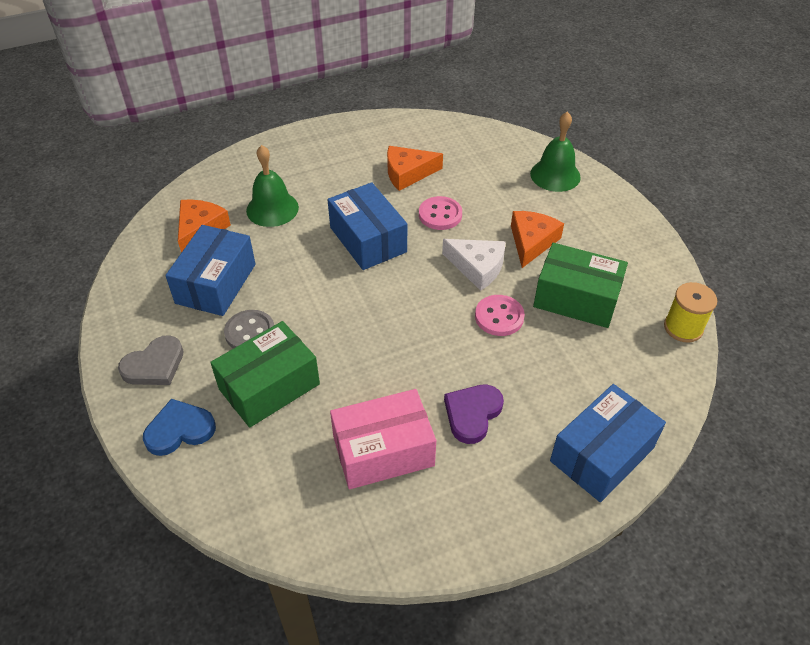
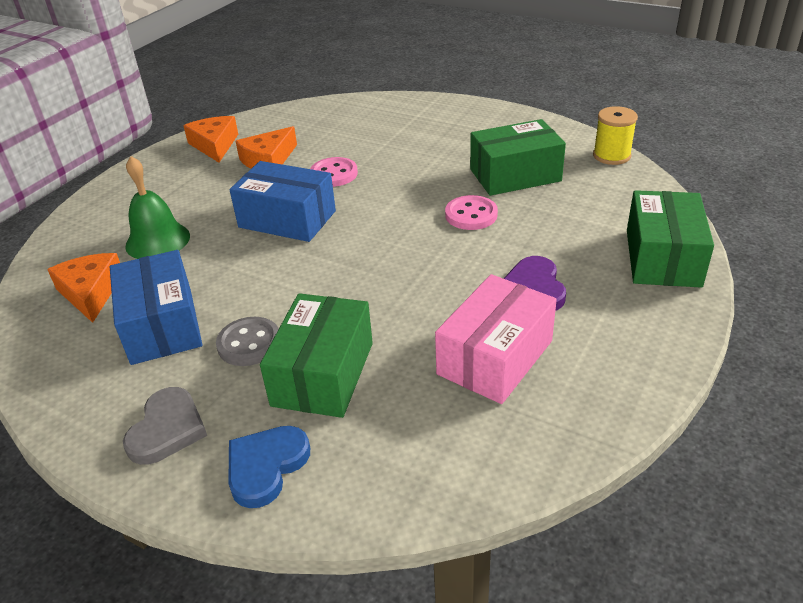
camera: 35 degrees left, 10 degrees down
(477, 267) = (411, 192): white cheese -> none
(531, 242) = (434, 157): orange cheese -> orange cheese (215, 145)
(555, 175) = (399, 111): green bell -> none
(602, 454) = (662, 258): blue box -> green box

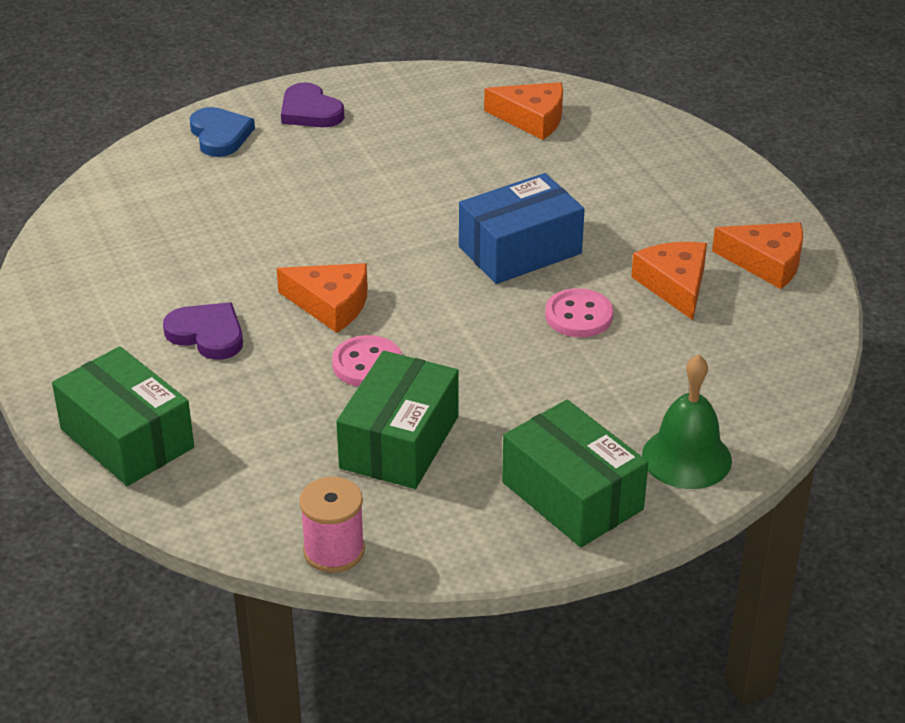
camera: 125 degrees right, 0 degrees up
(158, 241) = (578, 169): green bell -> green bell (686, 457)
(162, 325) = (435, 138): blue box -> none
(167, 429) = (310, 111): grey heart -> purple heart
(249, 343) = (353, 168): grey button -> none
(323, 374) = (270, 186): green box -> green box (572, 496)
(435, 257) = (331, 304): none -> orange cheese
(495, 357) = (167, 267): pink box -> none
(611, 156) = (334, 551): yellow spool -> pink spool

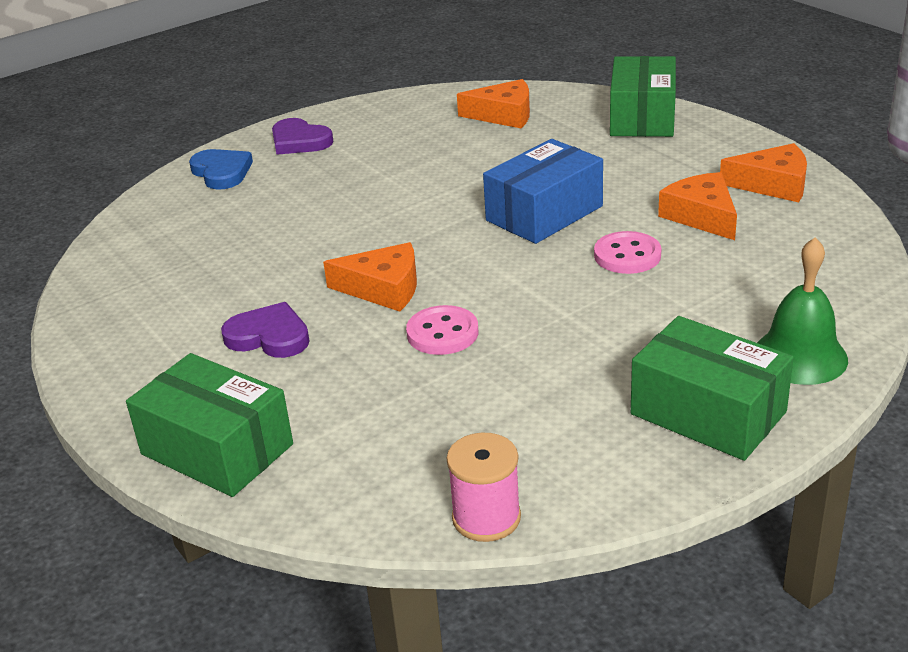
camera: 10 degrees left, 5 degrees down
(399, 442) = (507, 397): green box -> green box (642, 117)

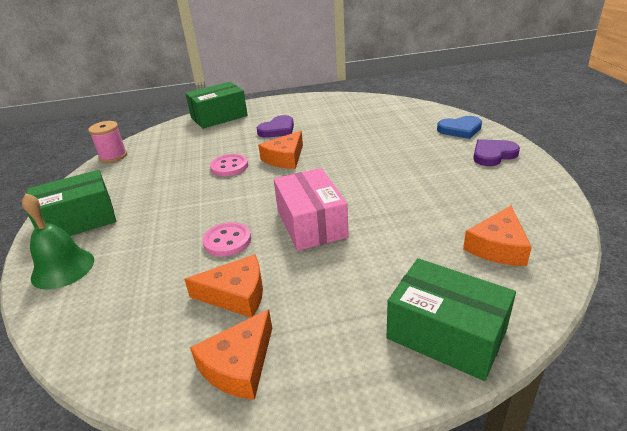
camera: 115 degrees right, 0 degrees up
(544, 213) = (311, 223): blue box -> pink box

